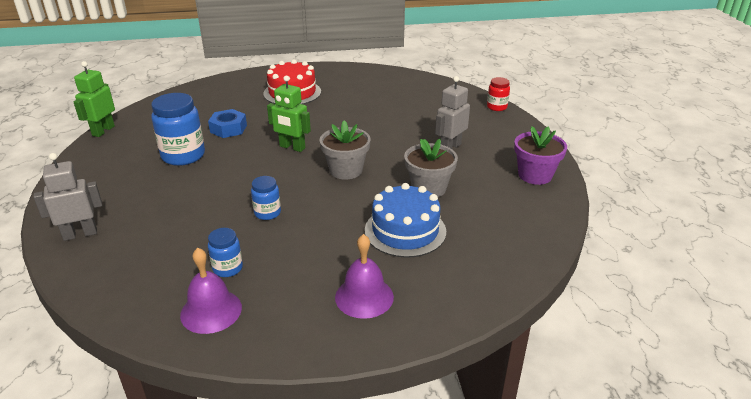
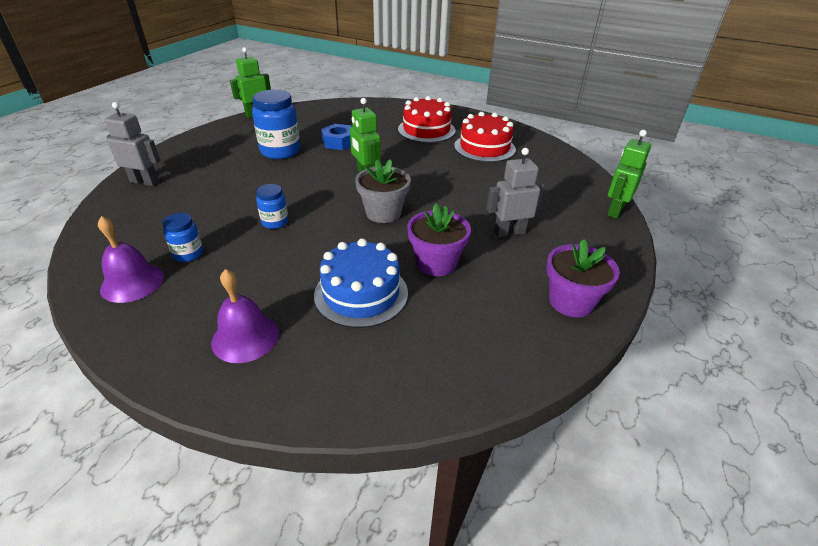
camera: 35 degrees right, 5 degrees up
(357, 92) = (484, 147): none -> red cake
(429, 188) = (436, 263): grey flower pot -> purple flower pot
(496, 107) = (615, 210): red jar -> green robot

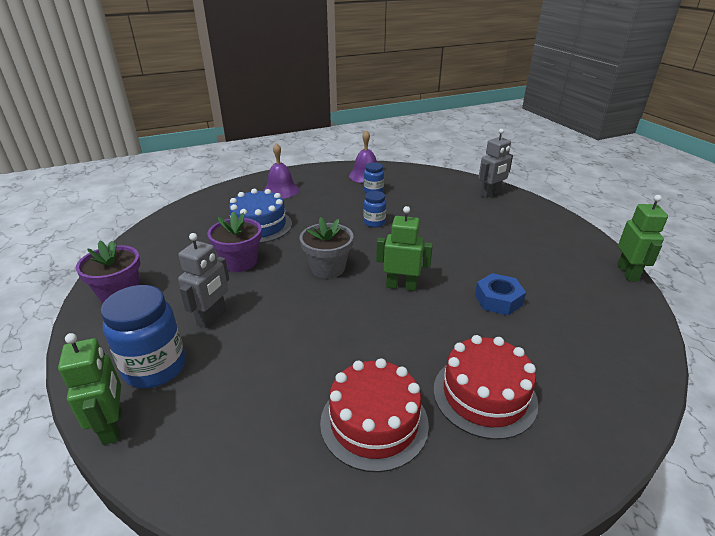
camera: 130 degrees right, 5 degrees down
(280, 151) = (502, 258): blue jar -> blue jar (155, 368)

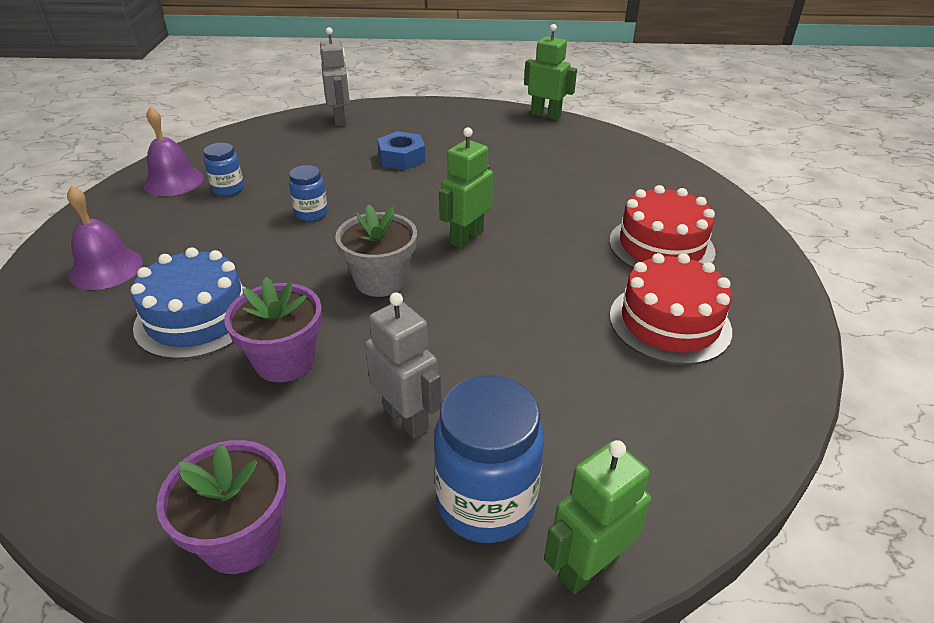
camera: 65 degrees left, 5 degrees up
(113, 426) = (588, 567): green robot -> green robot turned 45 degrees counterclockwise
(498, 300) = (536, 189): blue nut -> blue nut (401, 158)

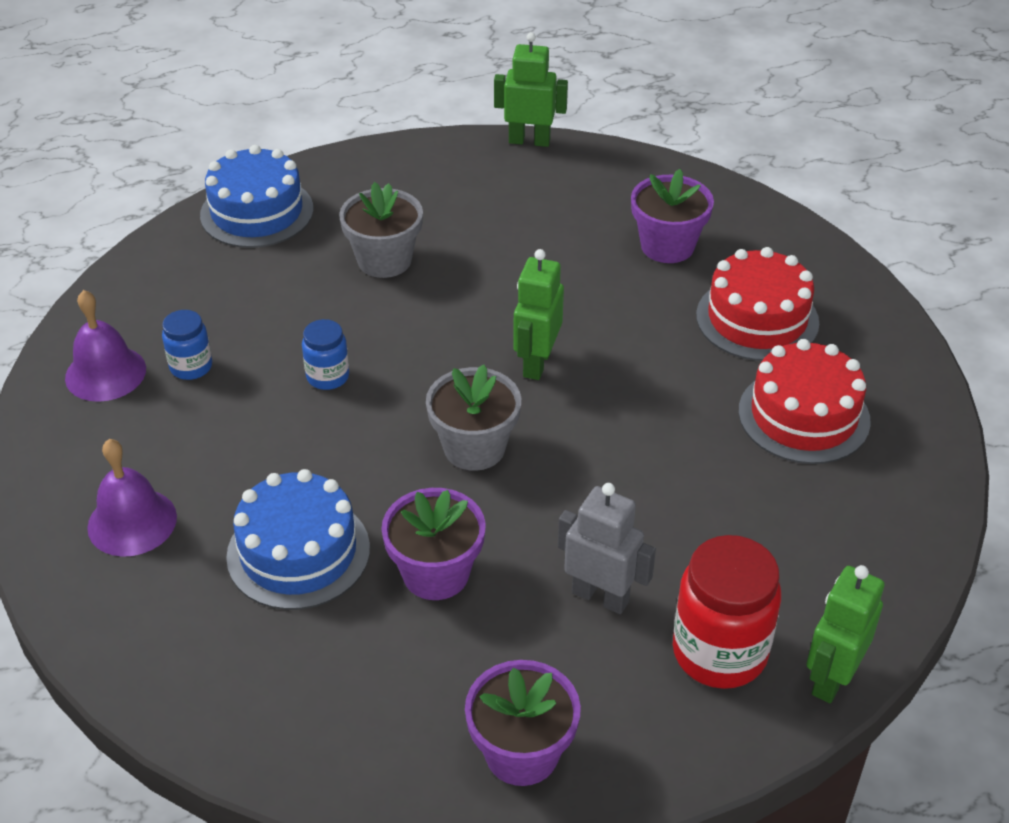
camera: 20 degrees left, 5 degrees up
(340, 120) = (257, 212): grey robot -> blue cake
(401, 158) = (384, 260): blue nut -> grey flower pot
(486, 502) = (719, 652): blue jar -> red jar
(612, 188) = (667, 246): none -> purple flower pot

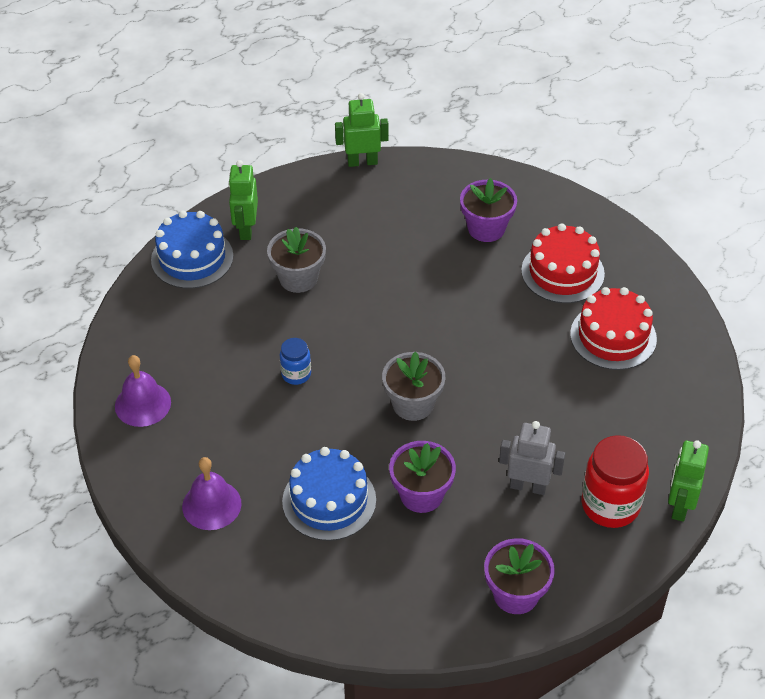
camera: 15 degrees left, 5 degrees up
(191, 367) = (200, 387): blue jar -> none
(536, 363) = (430, 335): green robot -> green robot (246, 229)

